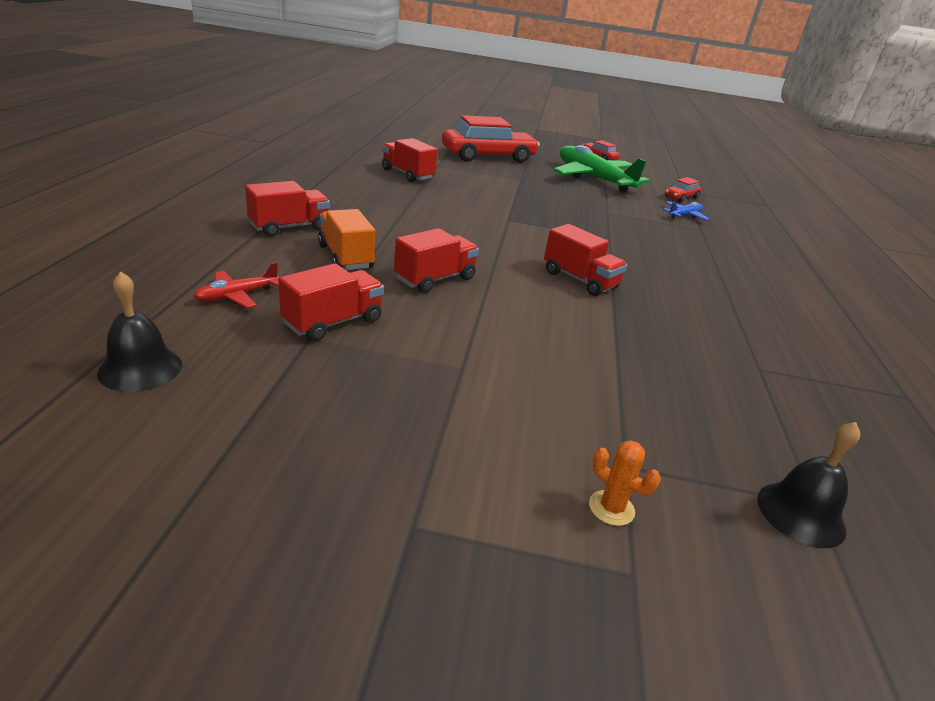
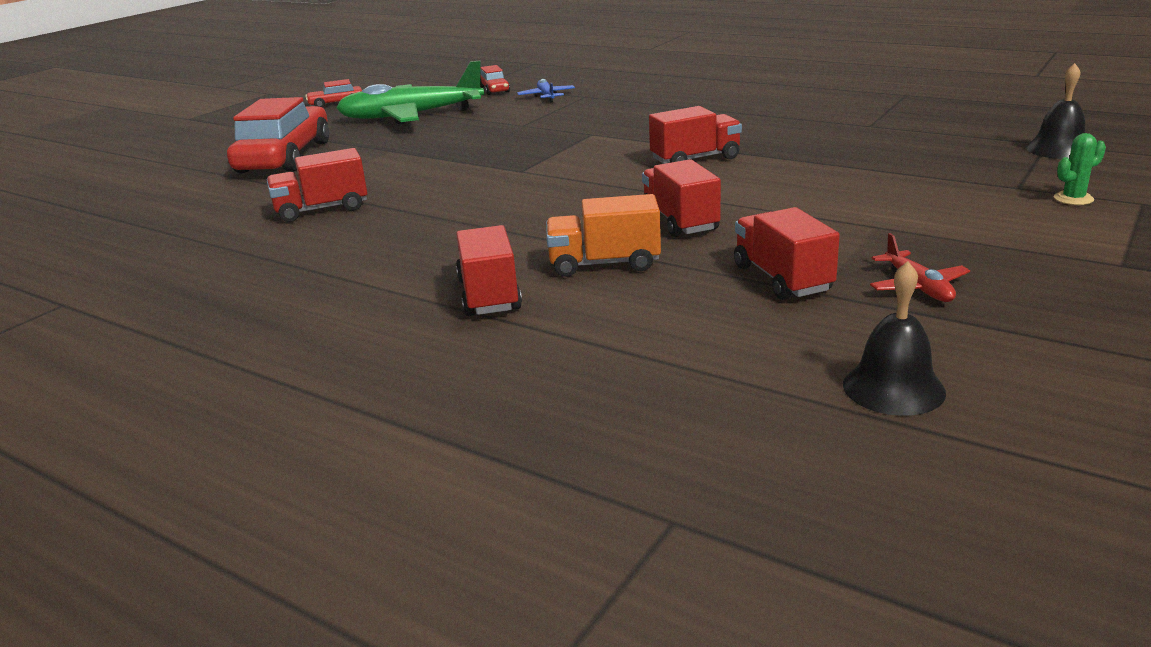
camera: 60 degrees left, 5 degrees down
(237, 296) = (706, 332): red plane -> red plane (918, 287)
(611, 508) = (1073, 199): orange cactus -> green cactus

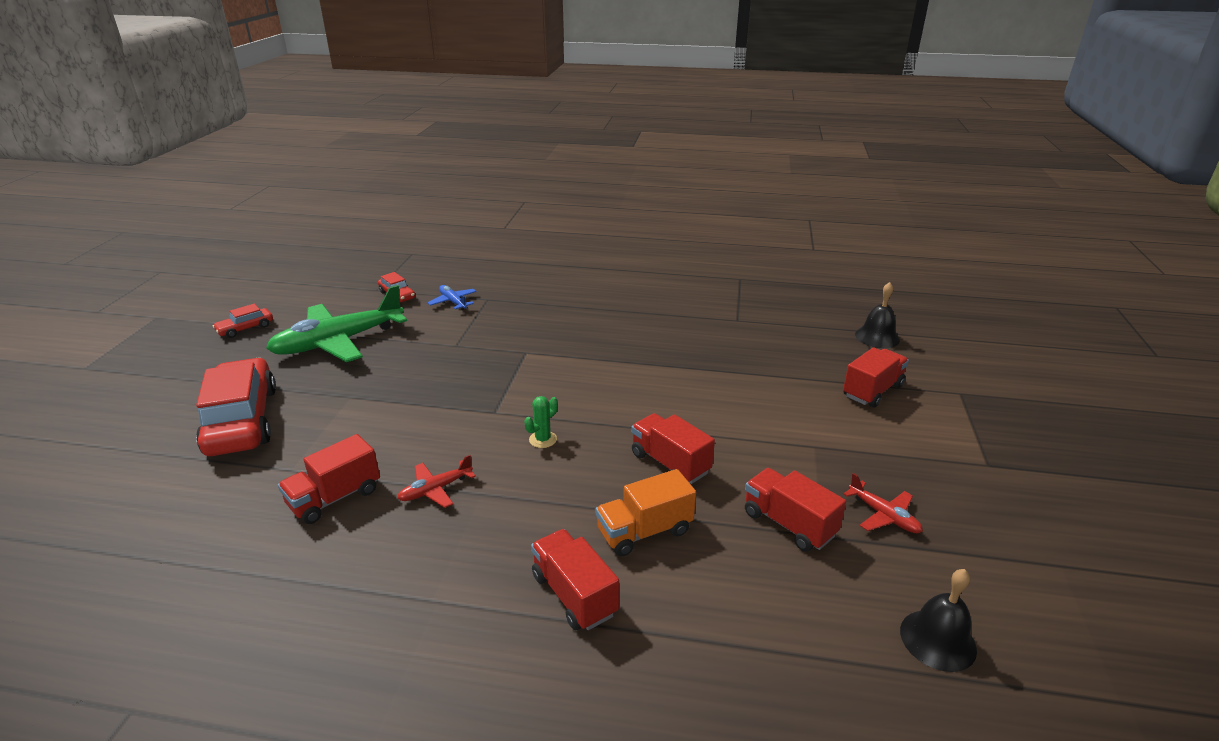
camera: 25 degrees left, 5 degrees up
(416, 214) = (435, 489): none -> red plane
(695, 159) = (633, 378): red truck -> red truck (872, 391)
(1073, 199) = (918, 394): green cactus -> green cactus (543, 439)

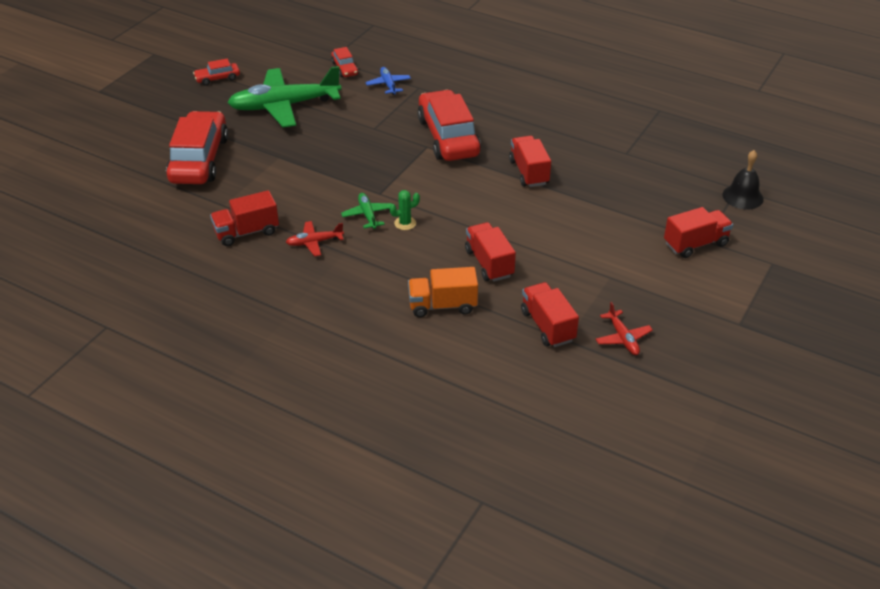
camera: 20 degrees right, 10 degrees up
(491, 440) = (367, 215): none -> green plane
(545, 339) = (448, 137): none -> red car
(574, 594) = (375, 332): red truck -> red truck (529, 172)
(938, 640) = (594, 419): black bell -> none

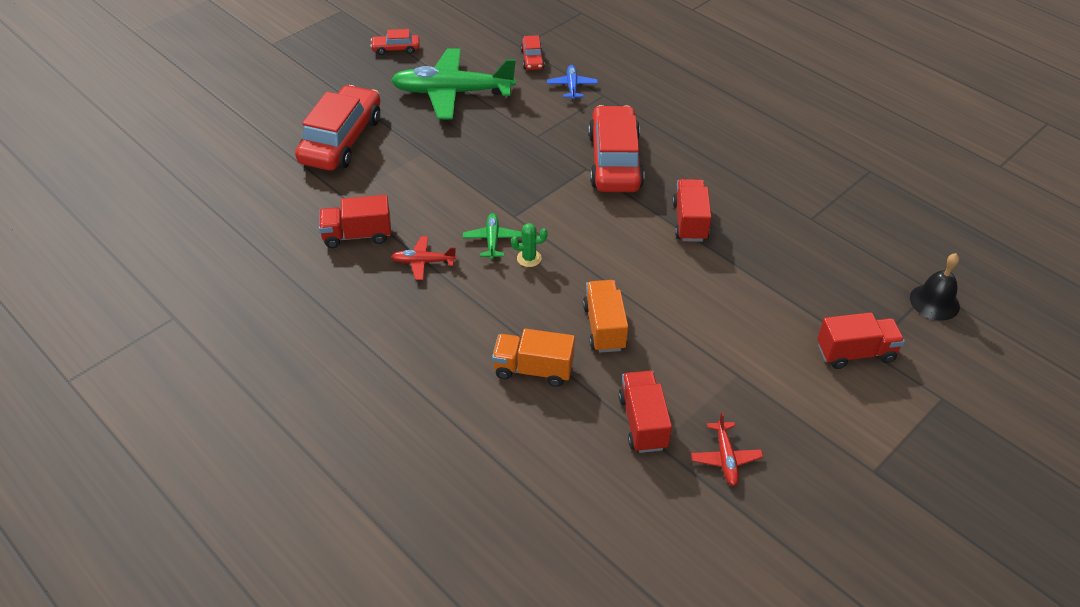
camera: 15 degrees right, 5 degrees up
(489, 263) = (604, 327): red truck -> orange truck

